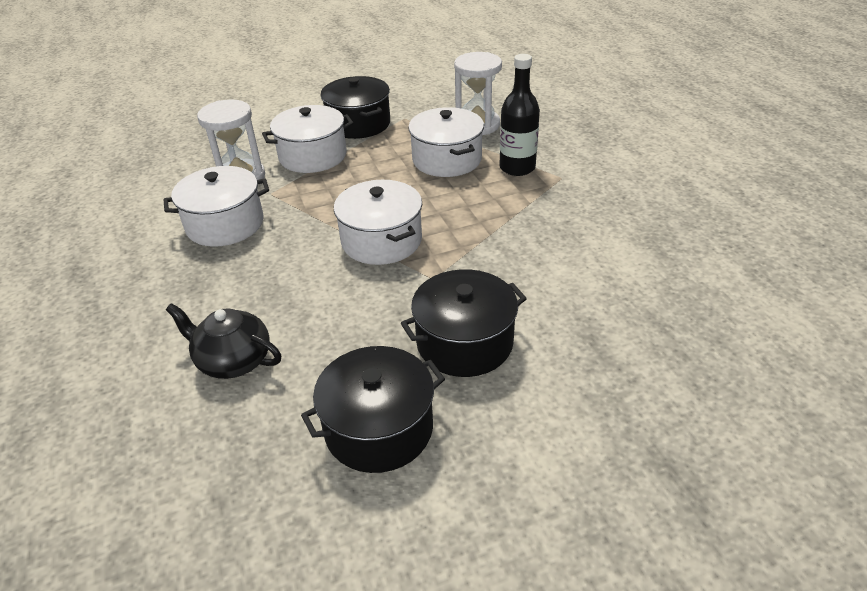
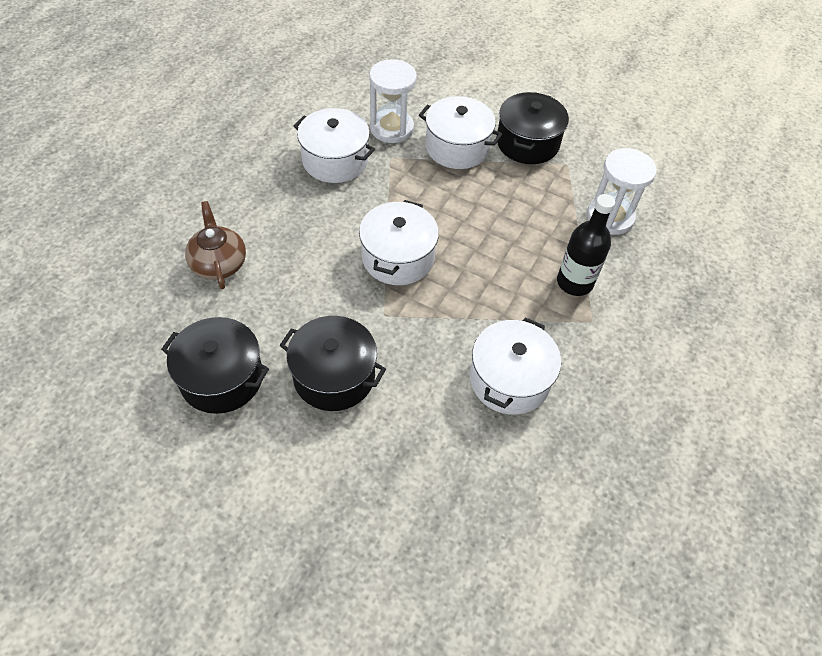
camera: 45 degrees right, 15 degrees up
(233, 360) = (219, 263): black teapot -> brown teapot
(447, 160) = (537, 230): white pot -> white pot (509, 380)

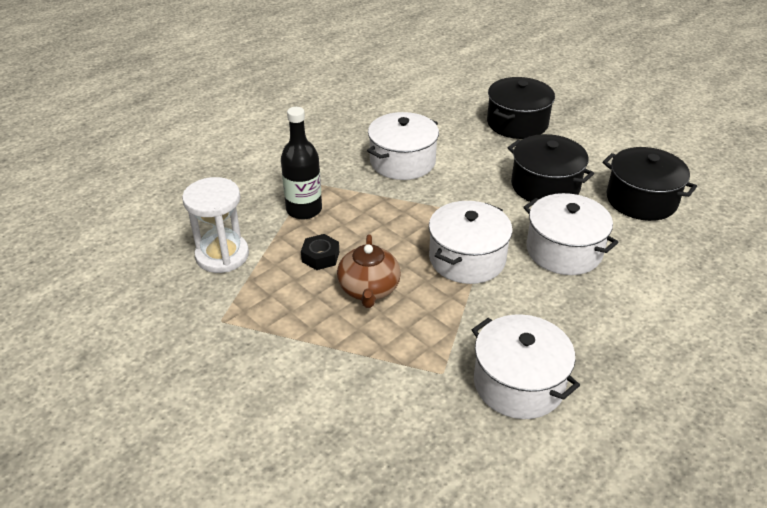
camera: 160 degrees left, 15 degrees down
(219, 263) = (660, 286): brown teapot -> brown teapot (369, 289)
(391, 128) = (427, 419): white hourglass -> none
(457, 147) = (347, 370): white pot -> white pot (564, 251)
(527, 143) = (250, 358): black pot -> black pot (517, 123)
(527, 233) = (320, 257): none -> black nut

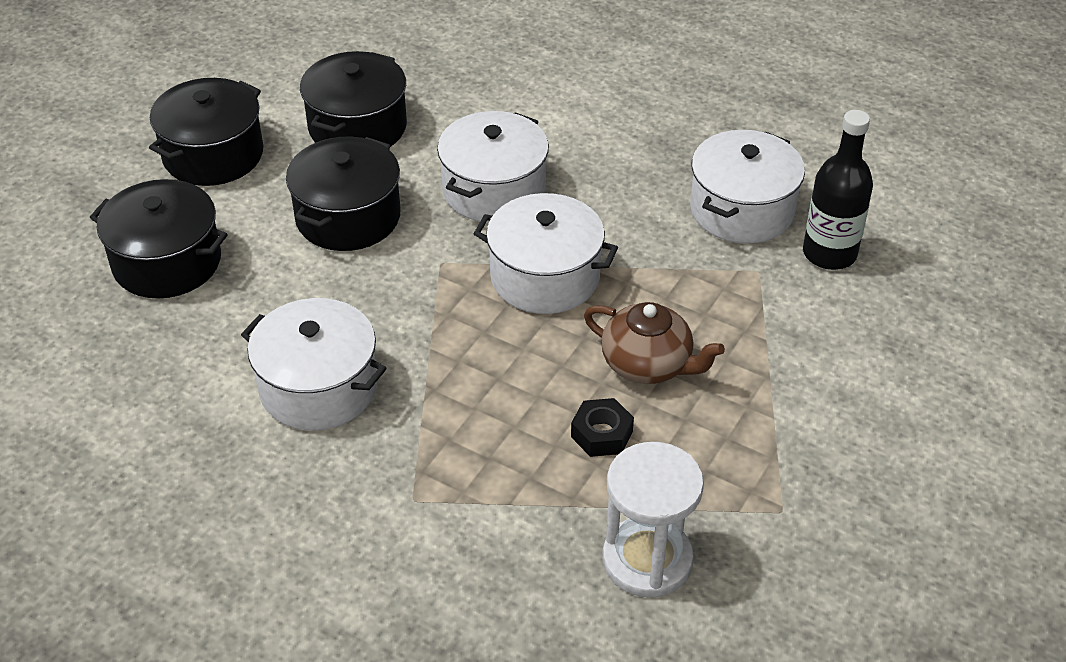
camera: 105 degrees left, 5 degrees up
(304, 210) = (493, 486): black bottle -> black bottle (829, 254)
(369, 289) = (648, 364): brown teapot -> brown teapot turned 45 degrees clockwise
(614, 143) = (213, 155): none -> black pot

